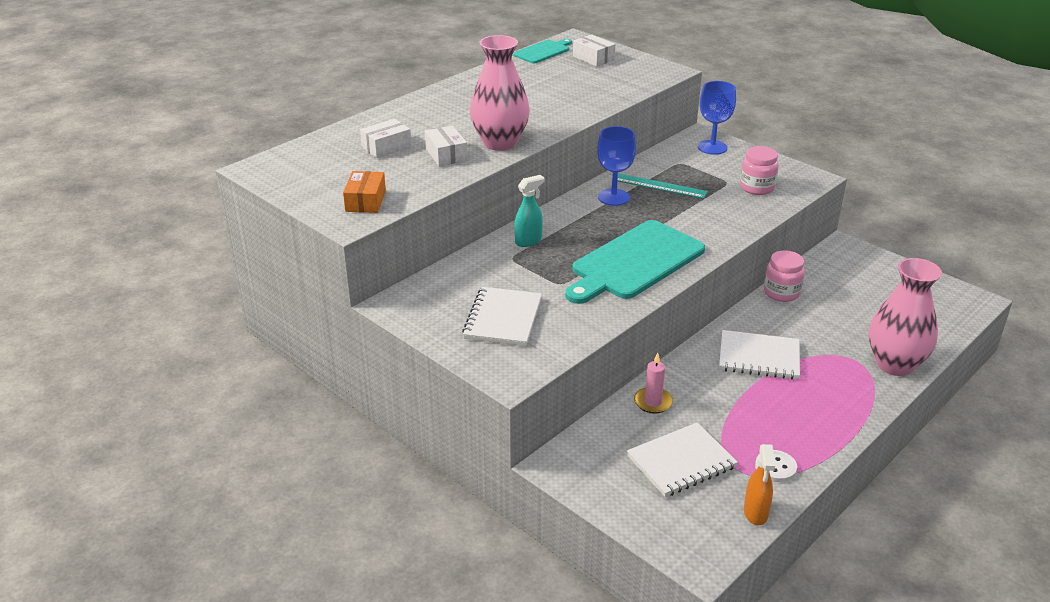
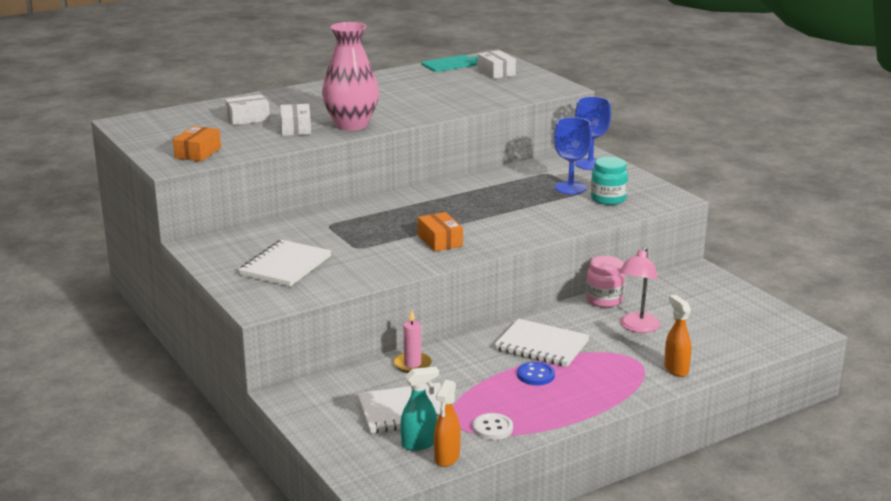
camera: 15 degrees right, 10 degrees down
(528, 241) = (354, 215): turquoise spray bottle -> turquoise spray bottle (419, 444)
(613, 197) = (460, 192): blue goblet -> blue goblet (570, 188)
(635, 262) = (440, 241): turquoise cutting board -> orange box
(659, 186) = (512, 188): turquoise ruler -> none
(757, 187) = (608, 199): pink jar -> turquoise jar
(775, 394) = (535, 375): none -> blue button
(830, 321) = (637, 327): none -> pink lamp
(894, 364) = (676, 369): pink vase -> orange spray bottle

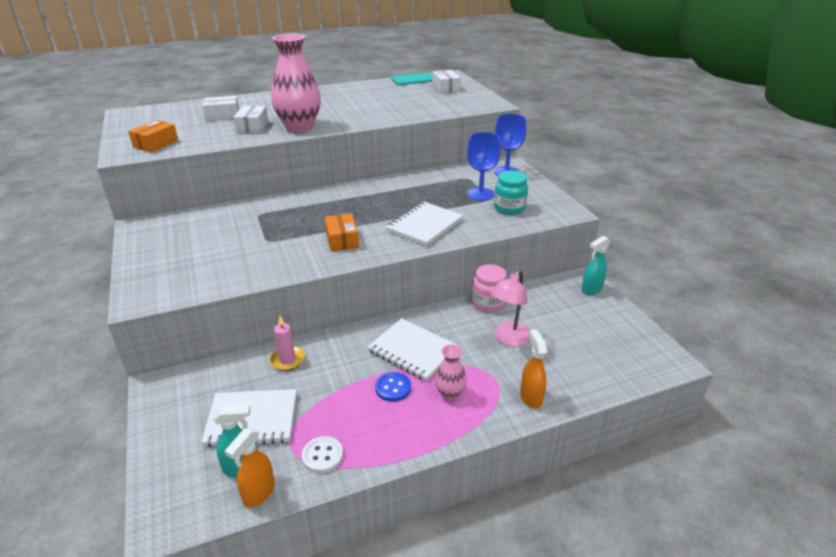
camera: 10 degrees right, 10 degrees up
(285, 266) = (195, 255): white notebook -> white notebook (424, 225)
(595, 374) = (450, 393): none -> pink vase
(710, 279) = (591, 289): none -> turquoise spray bottle

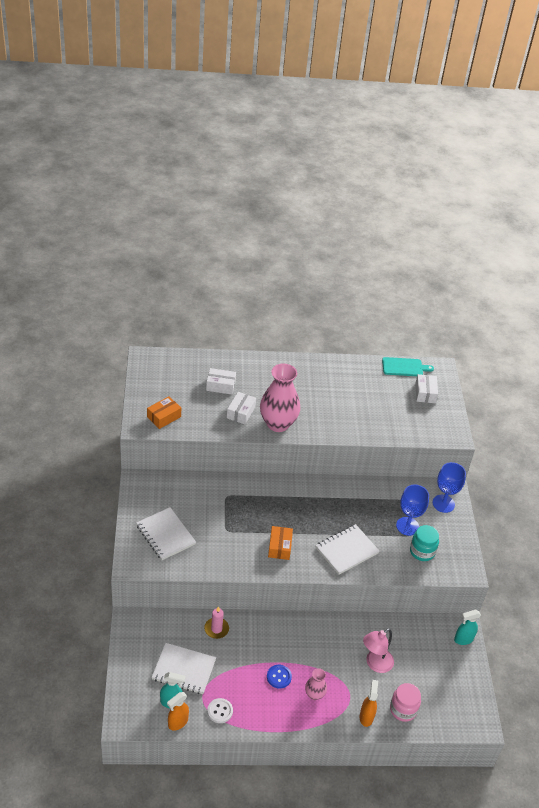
camera: 15 degrees right, 10 degrees up
(413, 351) = (303, 651): white notebook -> white notebook (165, 535)
(488, 303) = (376, 625): pink jar -> pink jar (403, 709)

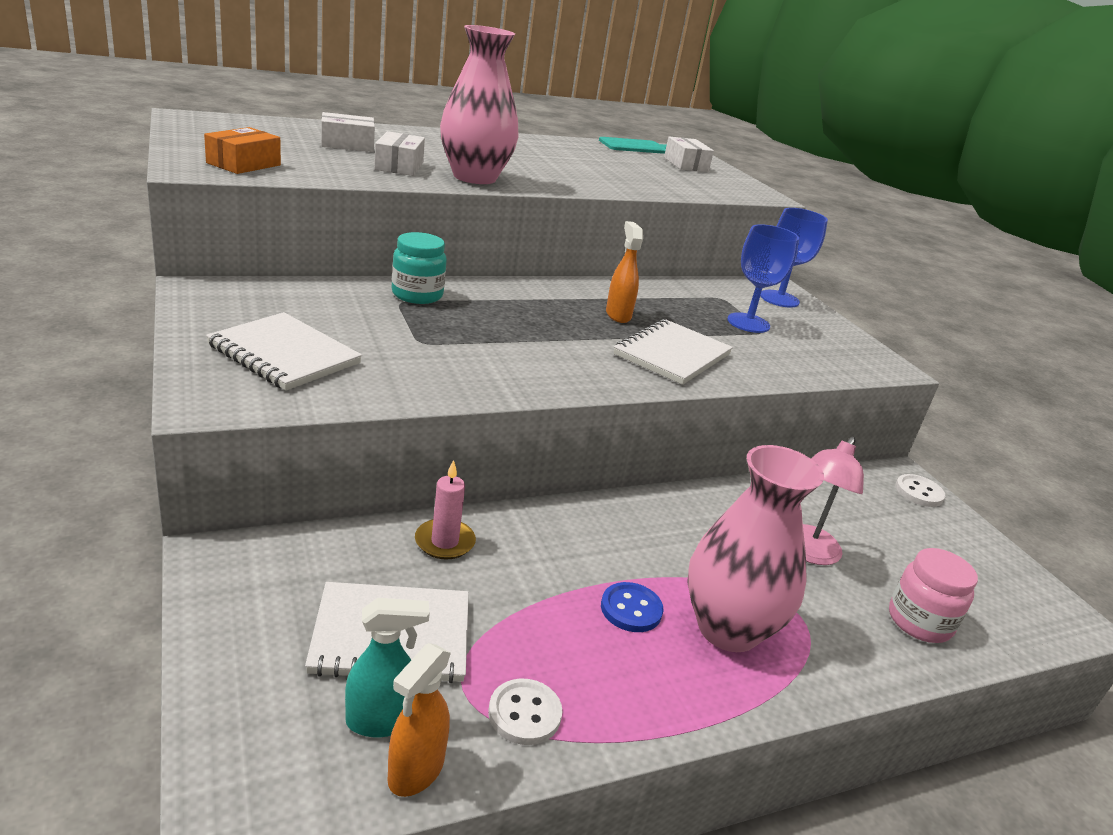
camera: 20 degrees left, 15 degrees down
(280, 547) = (544, 357): orange box -> none
(314, 694) = (728, 629): pink vase -> pink vase, size x2.05
(366, 717) = (862, 651): orange spray bottle -> orange spray bottle (618, 315)
(422, 551) = (798, 349): turquoise jar -> turquoise jar (417, 295)
(463, 639) = (919, 492): turquoise spray bottle -> white button

